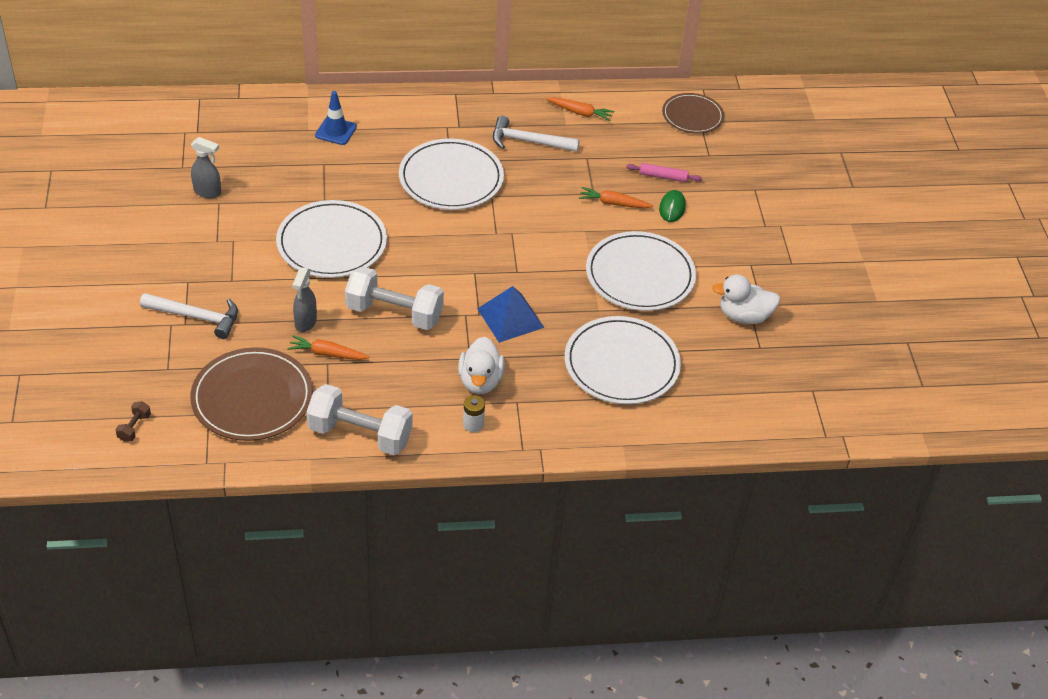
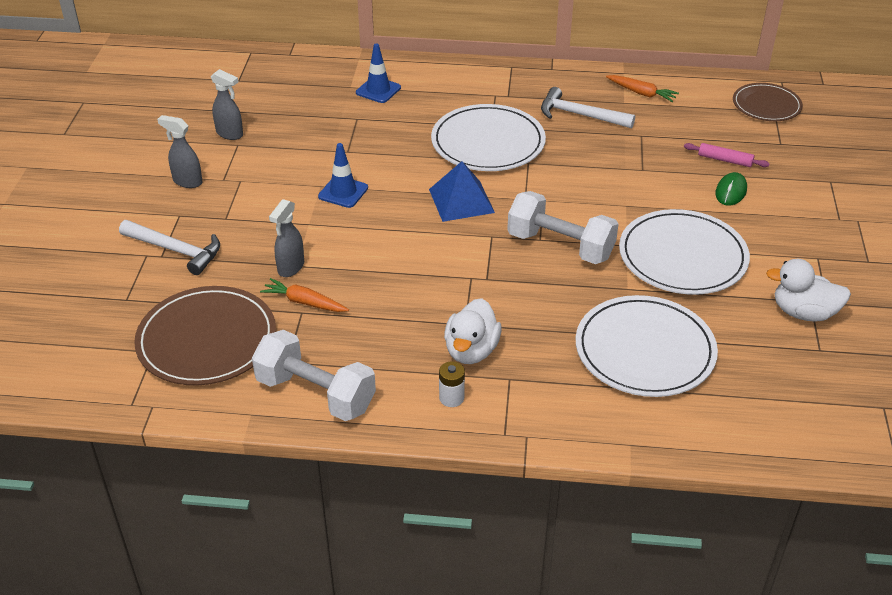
camera: 15 degrees right, 5 degrees down
(134, 427) = (67, 356): brown dumbbell -> none
(183, 246) = (187, 181): none -> grey spray bottle
(332, 243) = (343, 192): white plate -> blue traffic cone
(394, 313) = (391, 268): white dumbbell -> white dumbbell (560, 246)
(510, 318) = (522, 286): blue pyramid -> blue pyramid (461, 201)
(613, 203) = (663, 181): orange carrot -> none

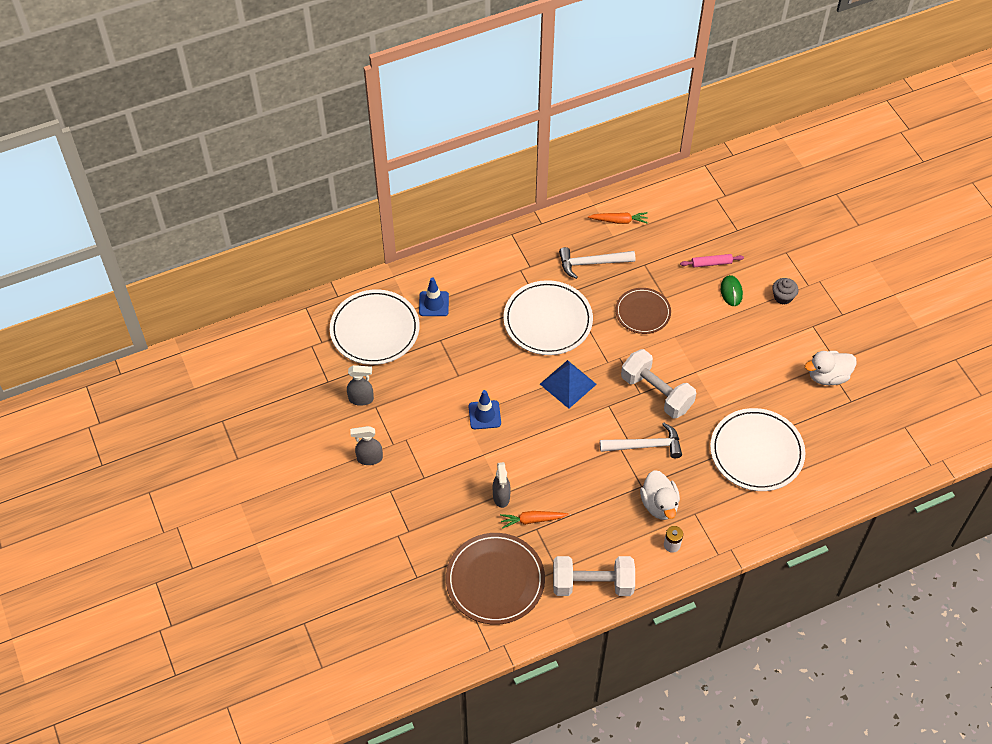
camera: 30 degrees left, 15 degrees up
(176, 250) = (414, 521): white hammer -> white hammer (645, 445)
(560, 246) = (656, 393): white dumbbell -> white dumbbell turned 45 degrees clockwise
(682, 256) = (734, 364): white plate -> white plate (375, 329)
(766, 105) = (708, 195): brown plate -> brown plate (643, 312)
(796, 218) = (783, 297): none -> grey cupcake

